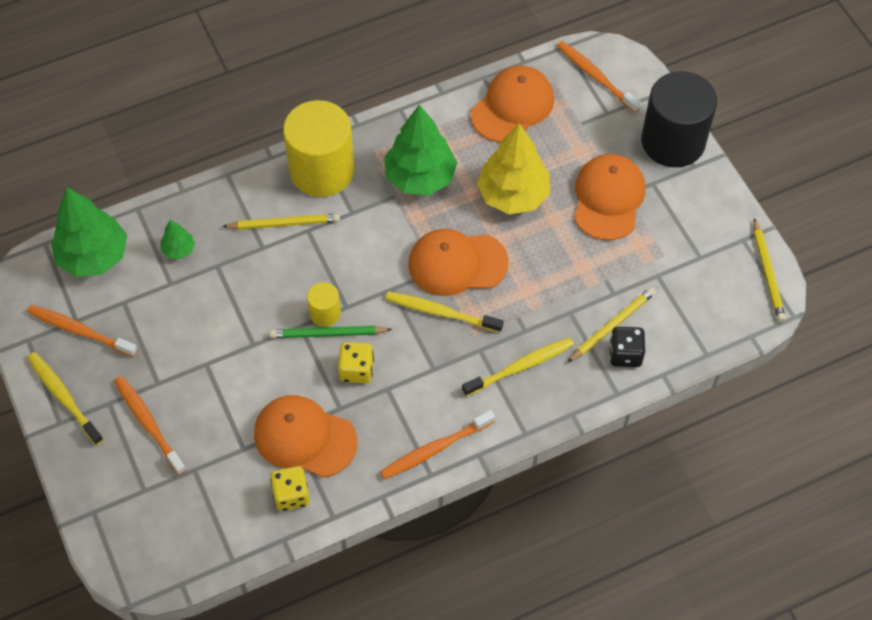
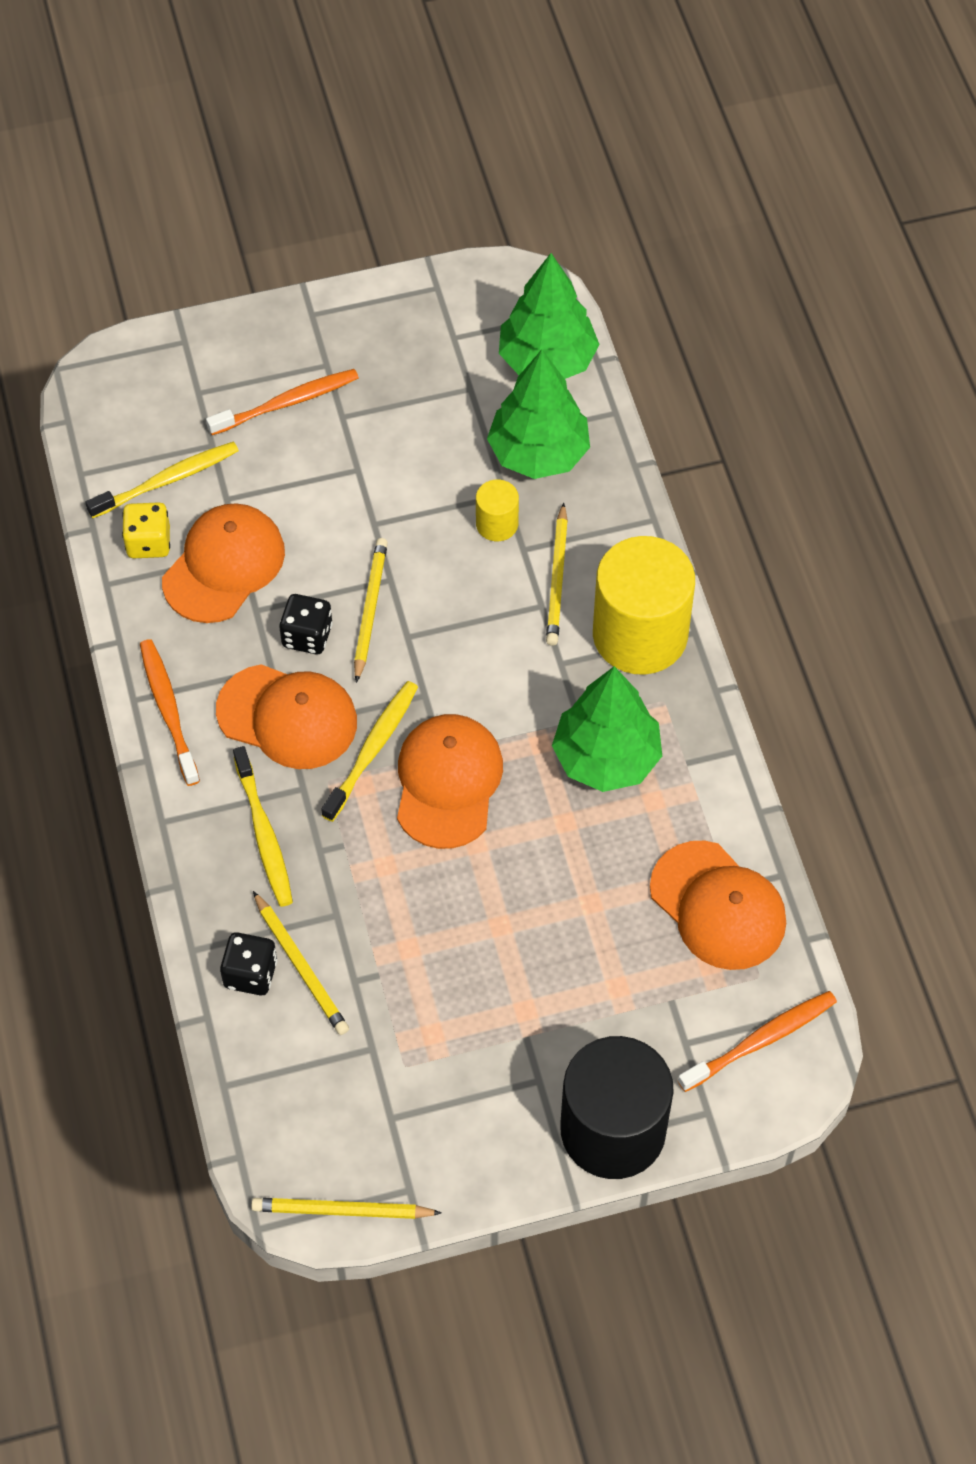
camera: 100 degrees right, 0 degrees up
(63, 396) = (347, 319): yellow toothbrush -> yellow toothbrush (168, 480)
(79, 330) = (437, 340): orange toothbrush -> none
(179, 250) = (538, 454): green tree -> green tree, size x2.16
(325, 313) = (403, 610): yellow cylinder -> yellow cylinder (497, 524)
(328, 334) = (370, 610): green pencil -> yellow pencil
(356, 370) = (307, 636): yellow dice -> black dice
(513, 195) = (552, 876): yellow tree -> none
(608, 198) = (521, 1009): orange cap -> orange cap (287, 717)

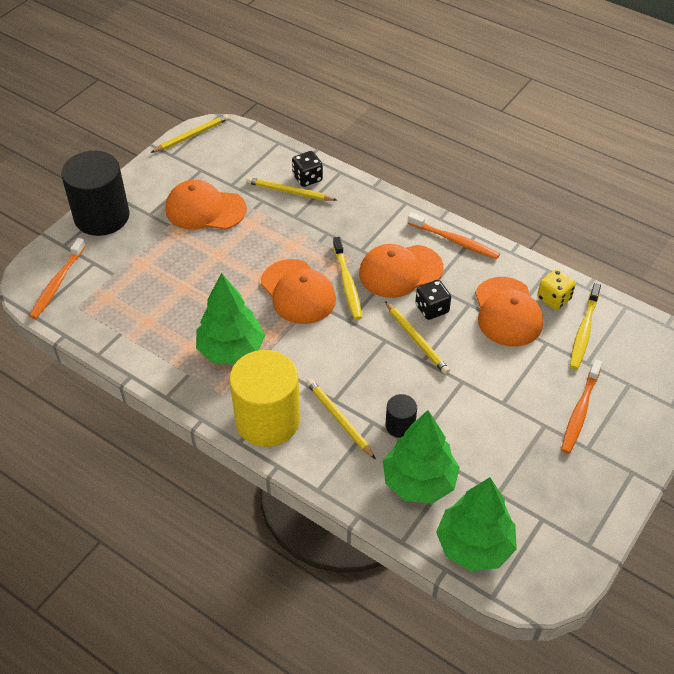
camera: 140 degrees right, 10 degrees down
(264, 835) = (357, 224): yellow toothbrush -> none
(497, 524) = (400, 425): yellow cylinder -> black cylinder
(718, 906) = (120, 322): orange cap -> orange cap (205, 209)

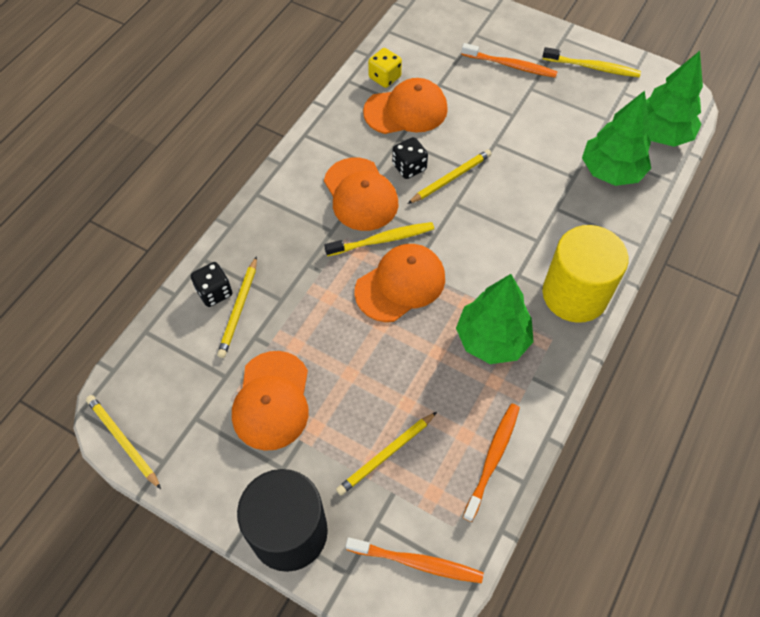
camera: 95 degrees left, 10 degrees up
(339, 419) = (559, 234): yellow pencil -> yellow pencil (386, 454)
(400, 425) = (555, 187): black cylinder -> none
(455, 241) = (313, 150): orange toothbrush -> orange toothbrush (493, 458)
(583, 331) = (422, 59): yellow toothbrush -> yellow toothbrush (593, 67)

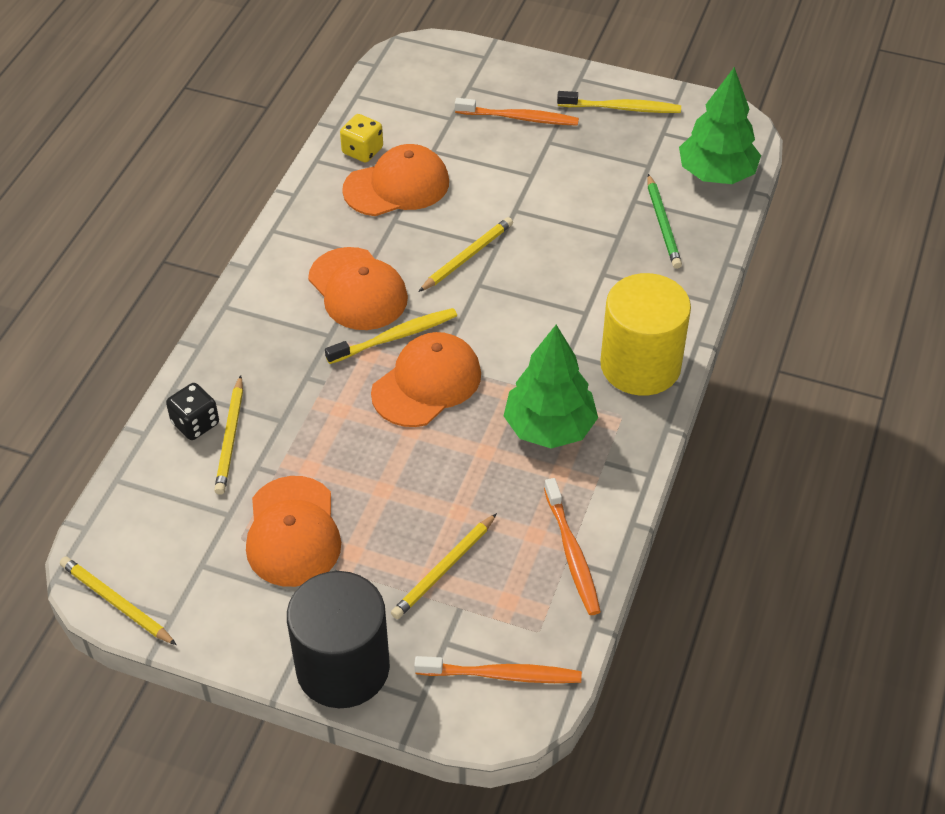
camera: 10 degrees left, 10 degrees down
(409, 167) = (413, 251): black dice -> none
(493, 458) = (572, 554): orange toothbrush -> orange toothbrush turned 150 degrees clockwise
(611, 171) = (662, 224): green tree -> green pencil

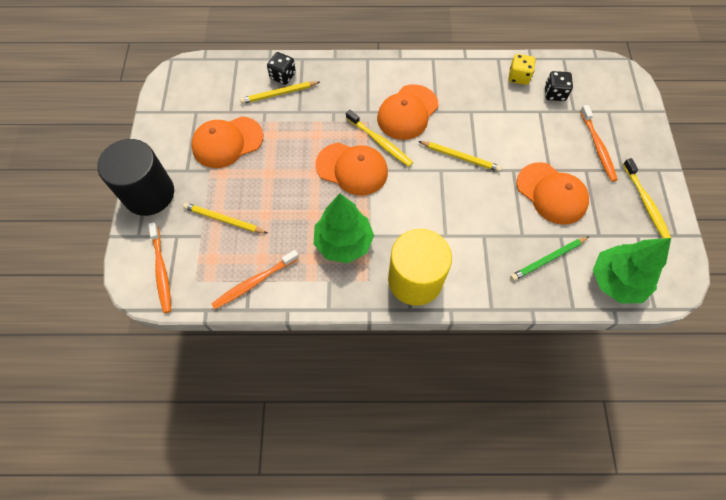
camera: 70 degrees right, 15 degrees up
(117, 603) = (164, 87): yellow pencil -> none
(397, 186) = (499, 103): orange cap -> orange cap (551, 193)
(412, 126) = (554, 93): none -> black dice

